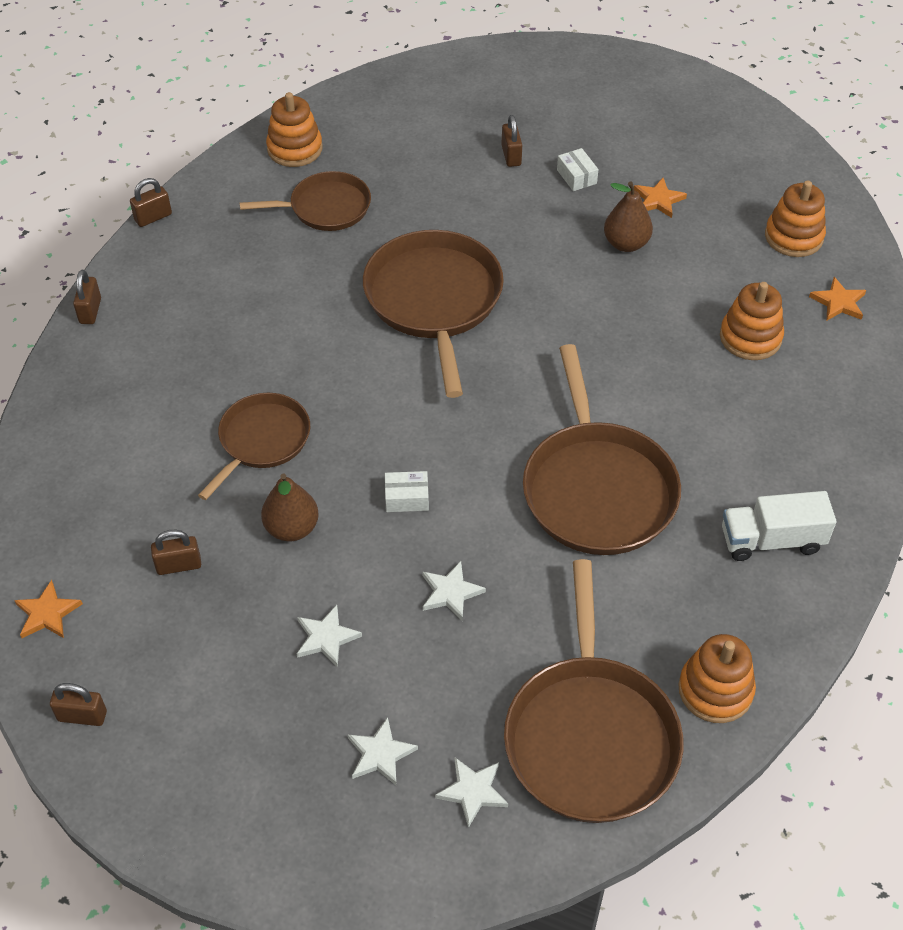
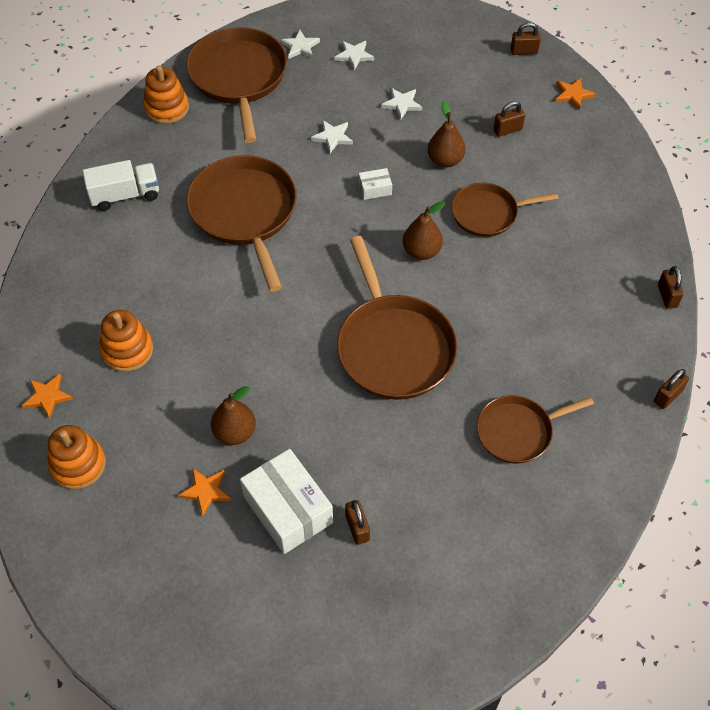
camera: 170 degrees right, 5 degrees up
(262, 441) = (488, 213): brown pan -> brown pan turned 60 degrees clockwise
(295, 149) = (575, 502): orange stacking toy -> none
(368, 403) = (421, 251): none -> brown pear
(576, 177) = (288, 509): white box -> white box, size x2.16

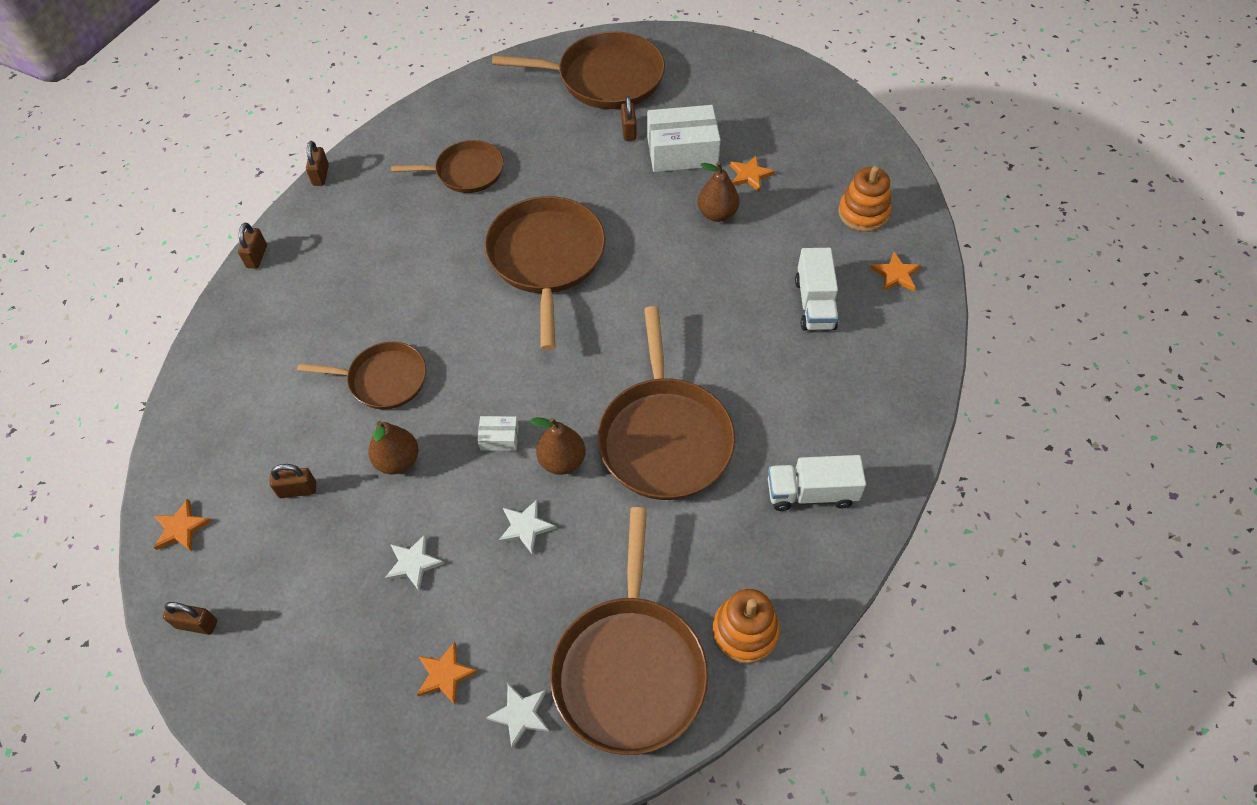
camera: 165 degrees left, 0 degrees up
(127, 350) = (814, 304): orange stacking toy -> white truck
(288, 509) = (682, 152): white box -> white box turned 75 degrees counterclockwise
(354, 56) = (445, 675): white star -> orange star
(411, 610) = (604, 78): none -> brown pan
(421, 251) = (478, 350): brown pear -> brown pear (562, 461)
(667, 396) = (321, 175): brown padlock -> brown padlock turned 60 degrees counterclockwise

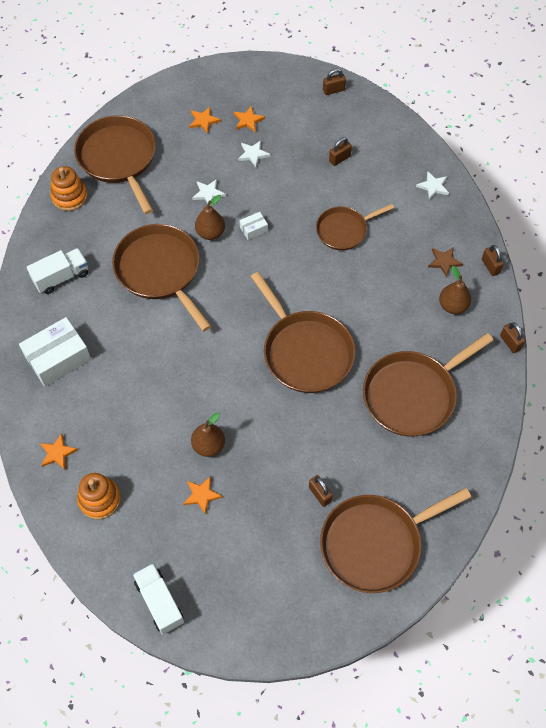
camera: 150 degrees right, 5 degrees up
(181, 528) = (380, 119): orange star -> orange star (248, 120)
(302, 285) = (444, 262): none -> brown star
(398, 461) = (299, 194): brown pear -> brown pear (452, 306)
(466, 172) = (413, 394): brown pan -> brown pan, size x1.66
(520, 715) = (159, 122): white star -> white star (433, 186)
(682, 152) = (266, 493): white box -> white box (58, 358)
(814, 304) = (106, 402): white truck -> white truck (159, 602)

